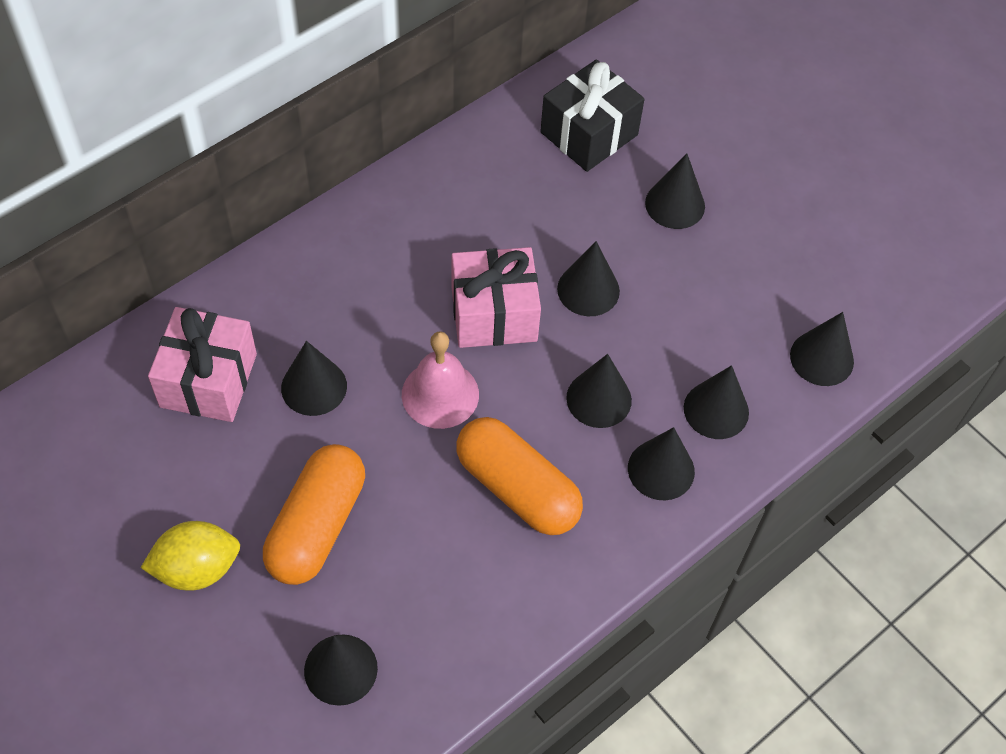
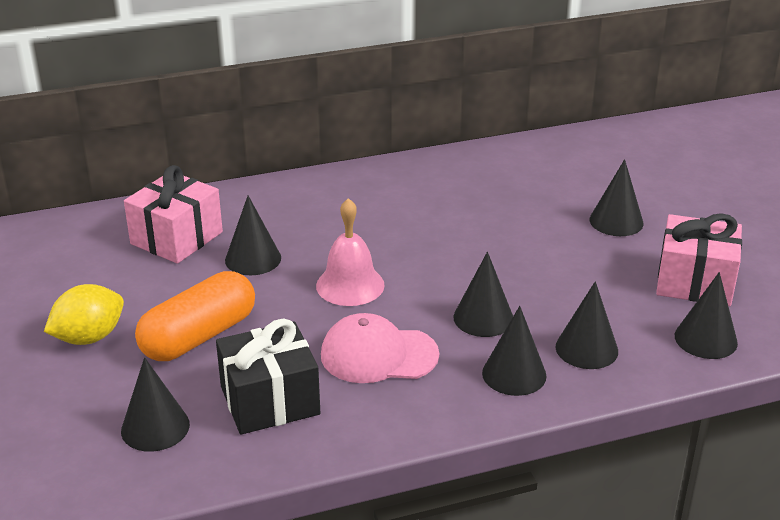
camera: 25 degrees right, 25 degrees down
(197, 568) = (89, 337): yellow lemon -> yellow lemon turned 45 degrees counterclockwise
(494, 314) = (424, 250): pink gift -> pink gift (695, 282)
(517, 488) = (378, 355): orange capsule -> pink cap
(588, 290) = (512, 253): black cone -> none
(589, 134) = (564, 170): black gift -> black gift (270, 400)

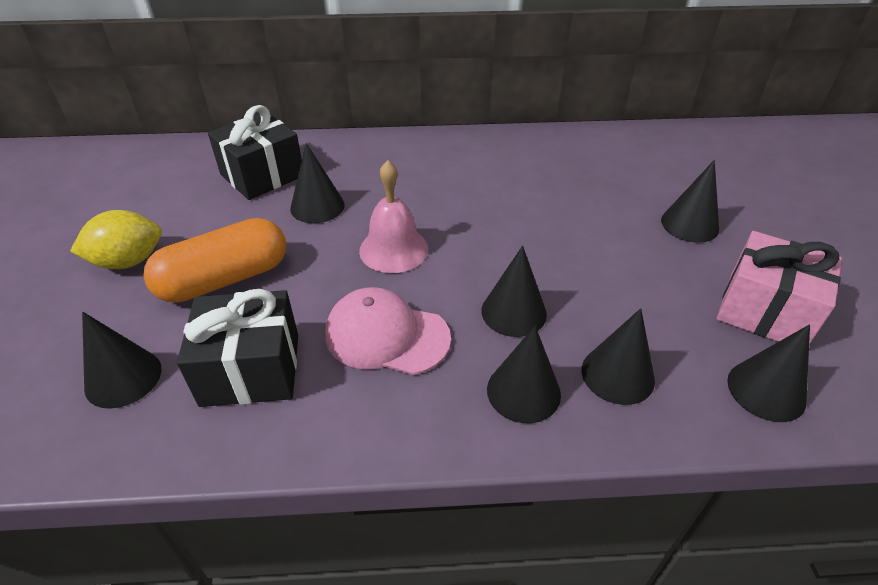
camera: 15 degrees right, 10 degrees up
(177, 238) = (262, 175): pink gift -> black gift

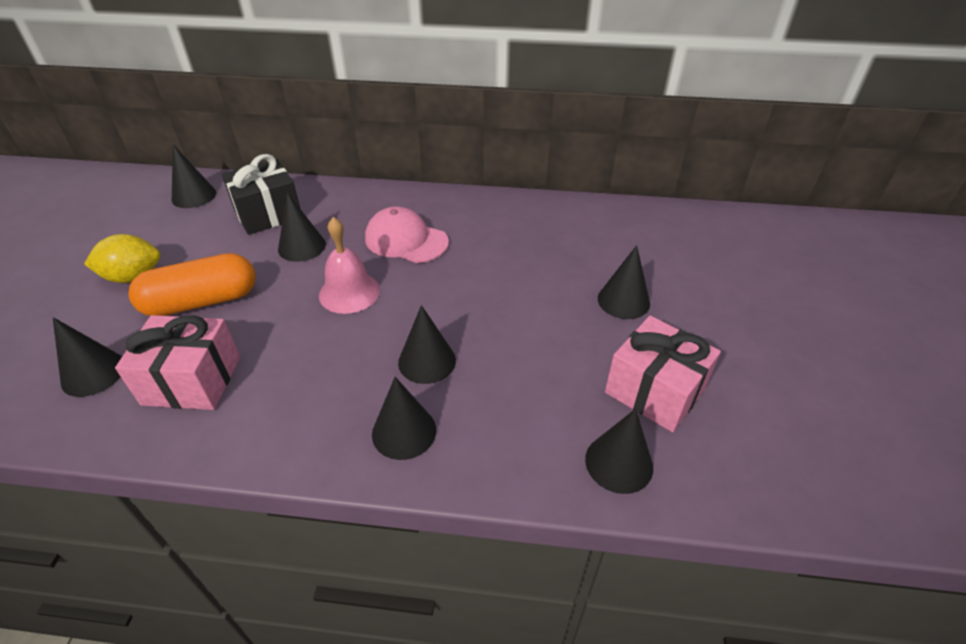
camera: 10 degrees right, 0 degrees up
(251, 369) = (192, 380): black gift -> pink gift
(386, 336) = (311, 367): pink cap -> pink cap (406, 240)
(617, 374) = (492, 429): black cone -> black cone (194, 196)

